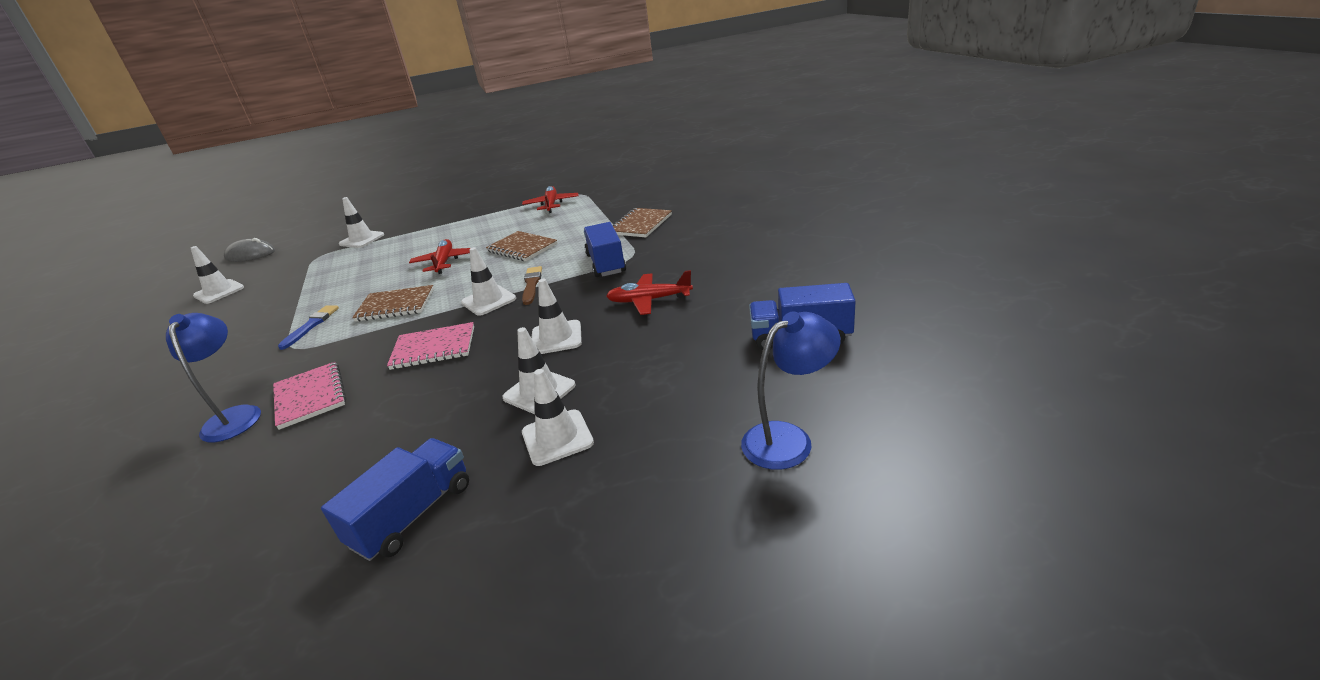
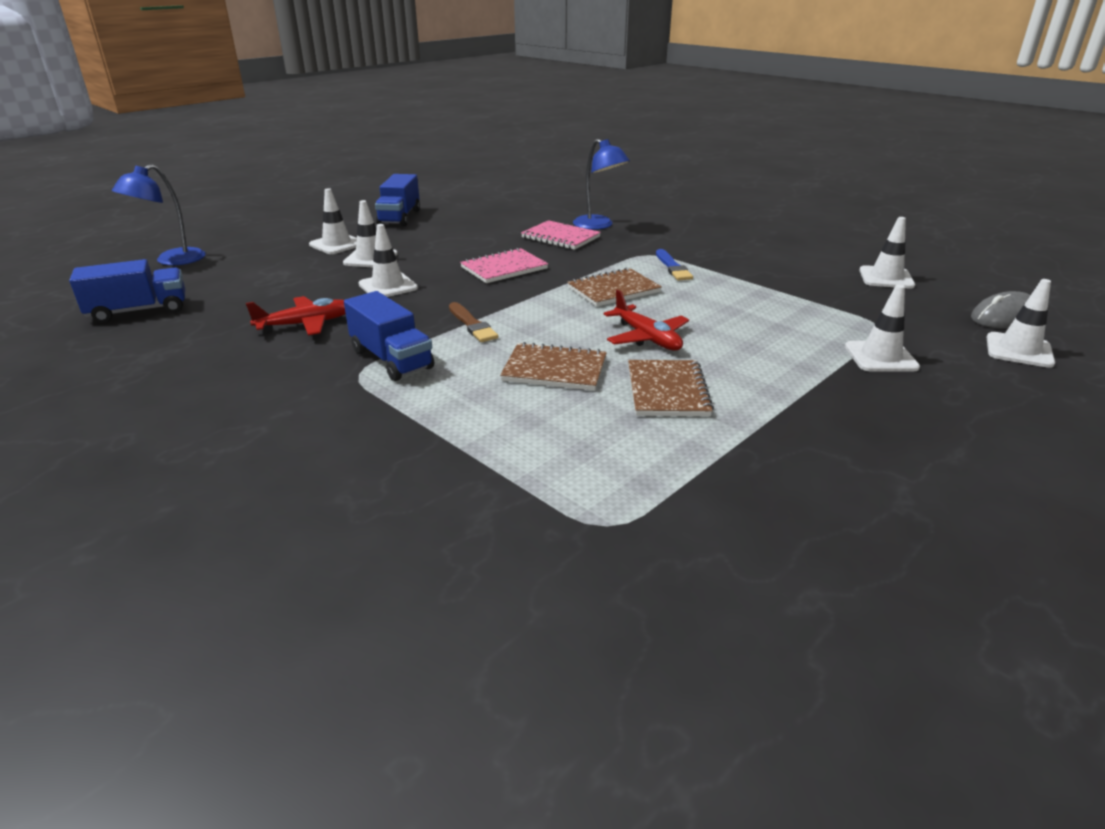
camera: 150 degrees right, 0 degrees up
(488, 301) = (505, 305): white traffic cone -> white traffic cone (1019, 350)
(551, 204) = (631, 476): red plane -> none
(640, 224) = (378, 436): brown notebook -> brown notebook (667, 391)

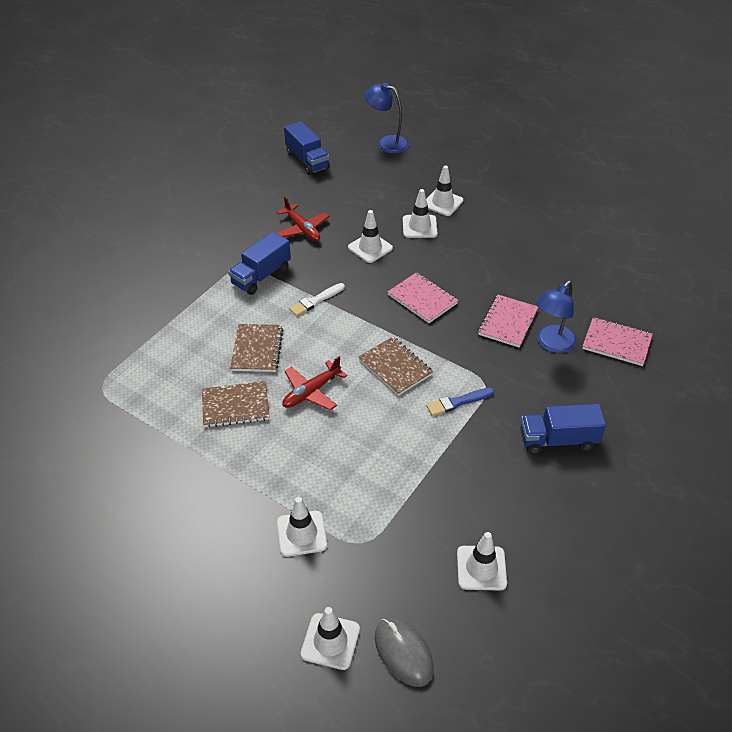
camera: 80 degrees right, 15 degrees up
(399, 217) = (518, 218): blue truck -> blue truck (558, 440)
(472, 324) = (316, 300): brown brush -> white brush
(604, 206) = (616, 343): none -> pink notebook

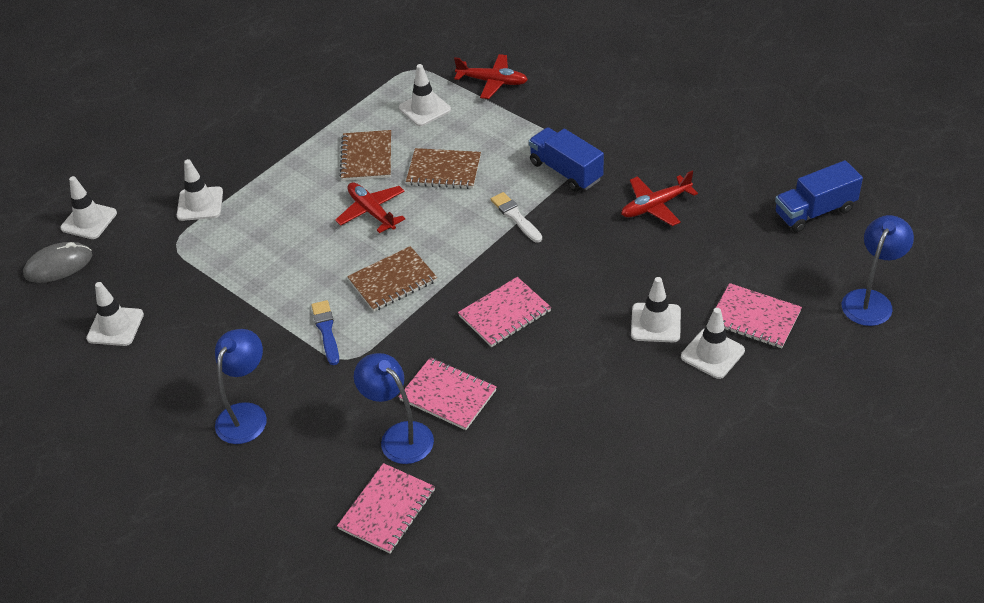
camera: 100 degrees right, 0 degrees up
(134, 328) = (493, 82): none -> red plane
(370, 248) = (612, 269): white traffic cone -> white traffic cone (424, 109)
(408, 186) = (754, 318): none -> pink notebook
(558, 440) = (246, 414): blue truck -> blue lamp

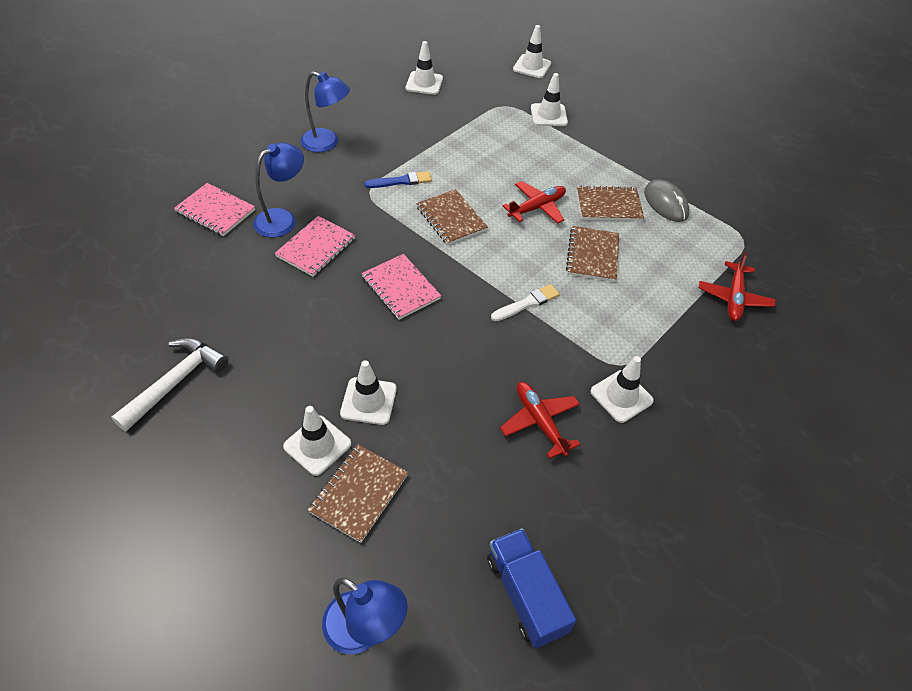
camera: 85 degrees right, 5 degrees up
(58, 265) = (487, 57): grey mouse -> grey mouse (665, 203)
(424, 109) = (682, 245): white traffic cone -> white traffic cone (621, 396)
(566, 171) = (594, 348): blue truck -> none
(661, 483) = (176, 382): none -> white hammer
(754, 318) = (359, 493): pink notebook -> brown notebook

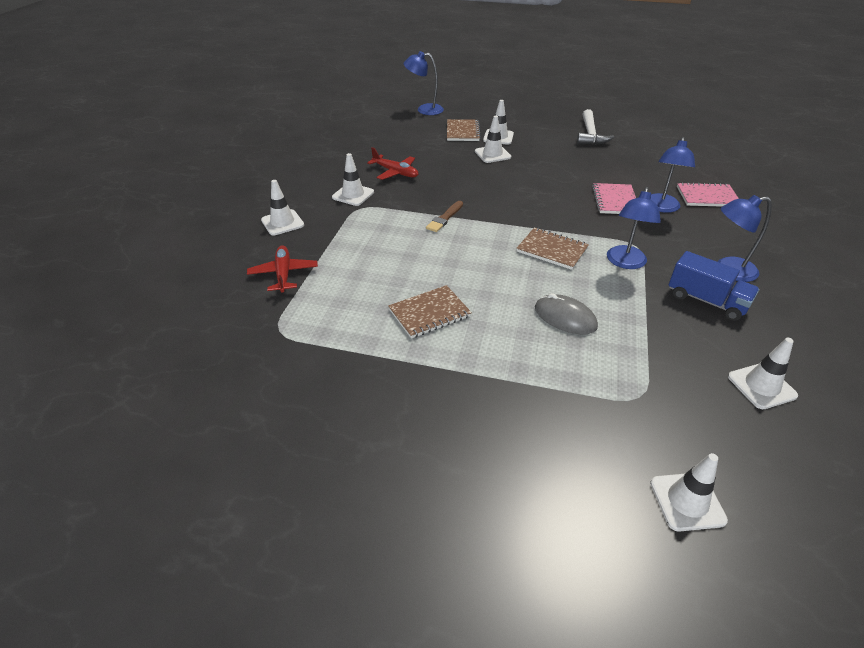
camera: 155 degrees right, 10 degrees down
(400, 288) = (534, 199): pink notebook -> none
(401, 181) = (625, 263): blue brush -> blue lamp
(525, 594) = (367, 129): blue truck -> blue truck (706, 301)
(527, 303) = (445, 218): white brush -> brown brush
(537, 207) = (493, 285): red plane -> none
(548, 115) = (577, 406): white traffic cone -> white traffic cone (282, 223)
(592, 255) = (418, 264): brown notebook -> none
(665, 203) = (372, 339): grey mouse -> grey mouse (565, 317)

